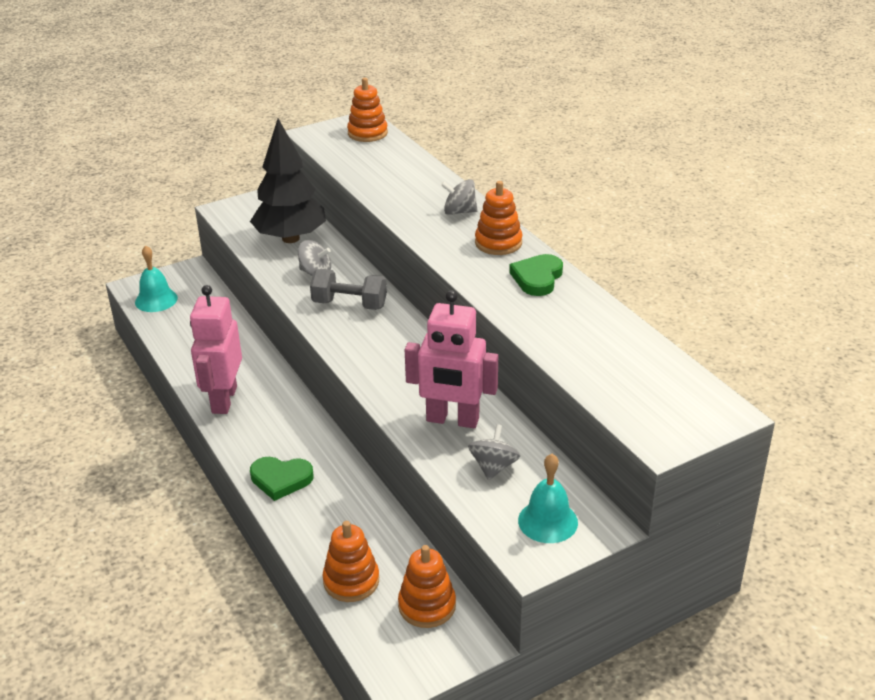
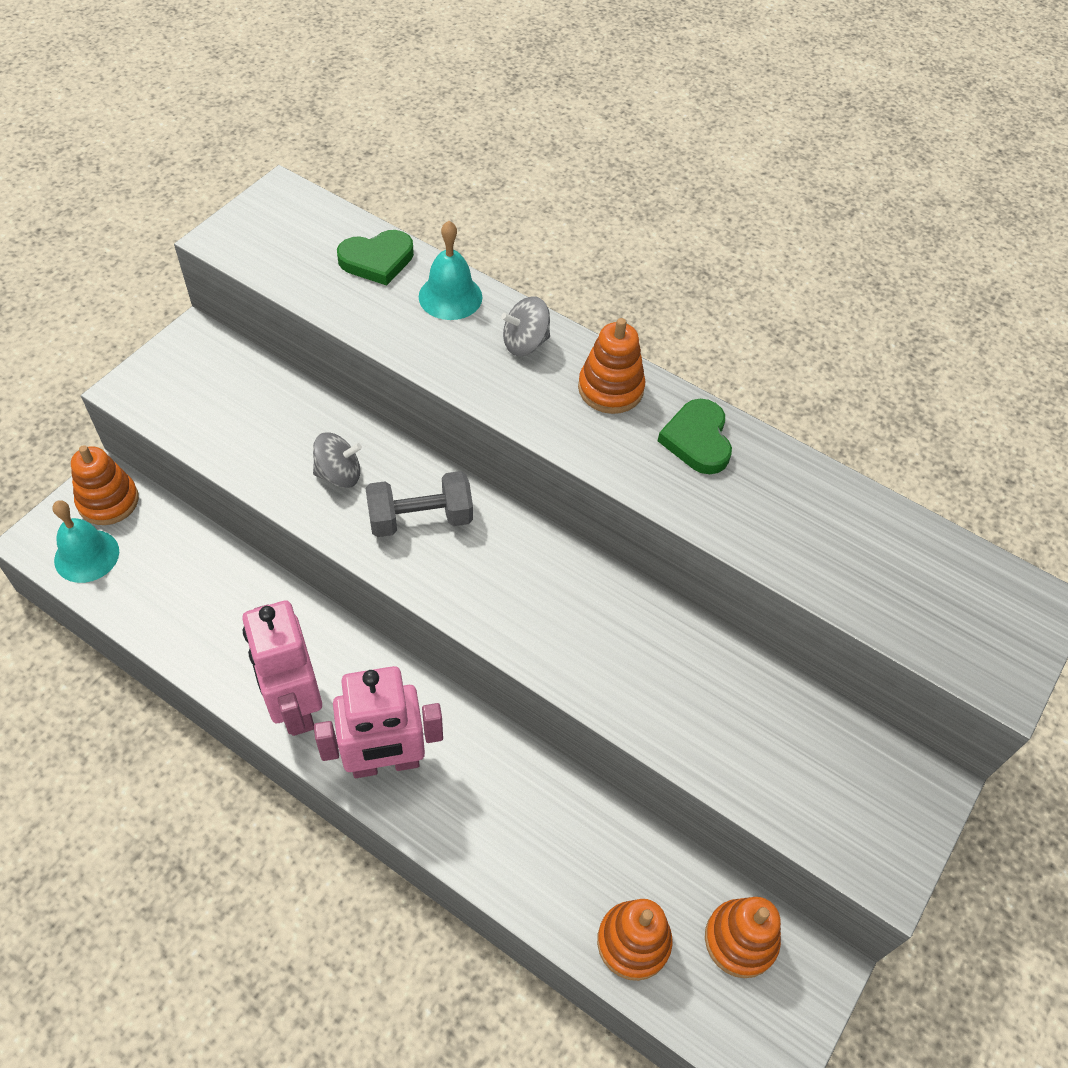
camera: 30 degrees left, 20 degrees up
(281, 479) = (452, 813): green heart -> green heart (377, 260)
(291, 238) = (264, 418): black tree -> none
(367, 133) = (304, 218): orange stacking toy -> orange stacking toy (108, 501)
(452, 420) = (669, 680): pink robot -> pink robot (385, 763)
(493, 467) = (762, 740): grey spinning top -> none
(548, 521) = (871, 803): turquoise bell -> turquoise bell (450, 296)

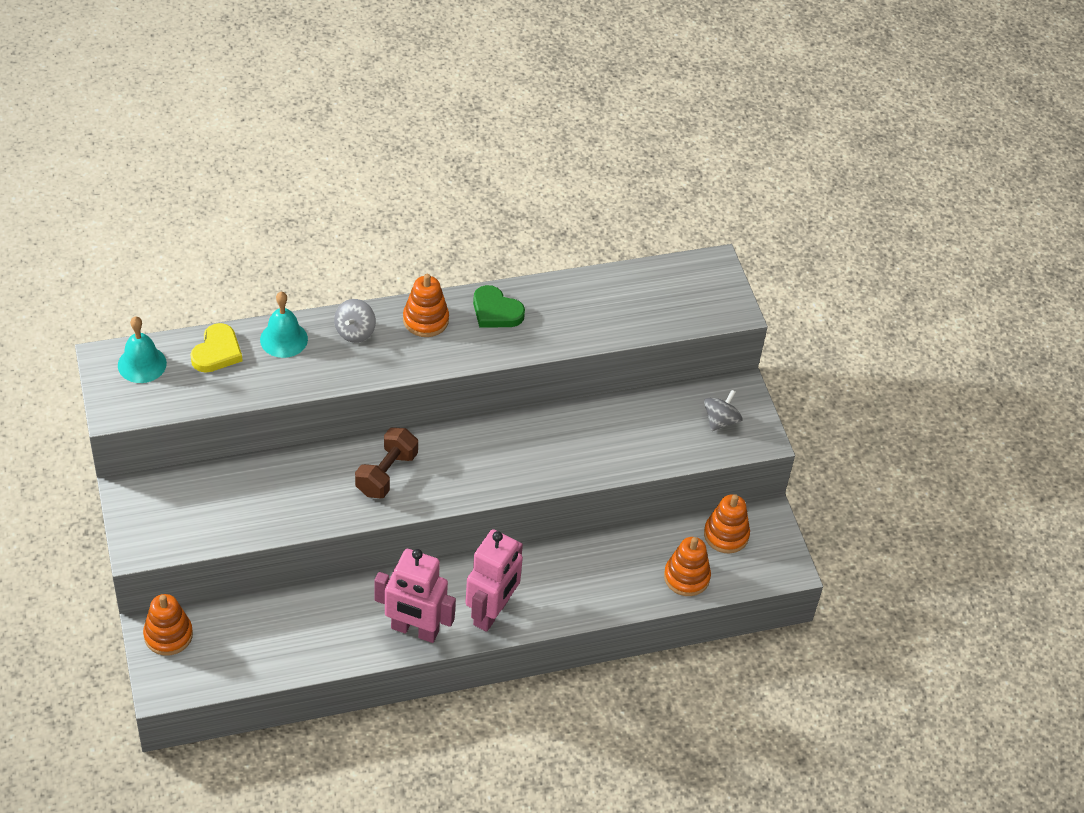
camera: 50 degrees left, 5 degrees down
(86, 555) = (201, 669): turquoise bell -> turquoise bell (142, 364)
(339, 474) = (316, 489): grey spinning top -> grey spinning top (720, 420)
(377, 260) = (217, 352): green heart -> yellow heart
(420, 519) = (386, 474): grey dumbbell -> brown dumbbell

